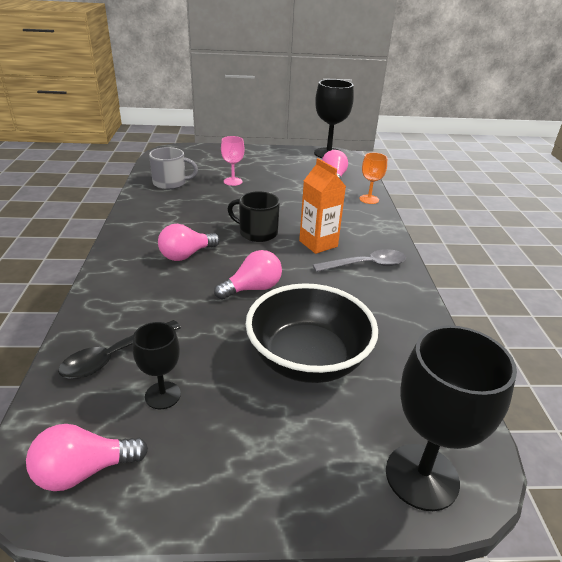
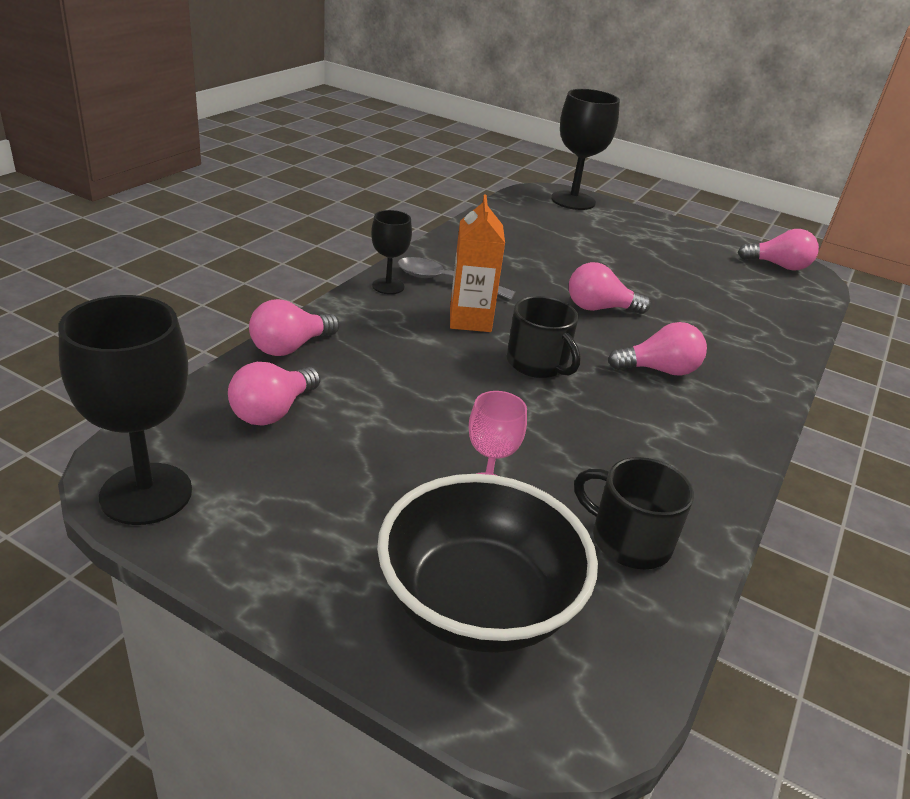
camera: 150 degrees left, 0 degrees up
(115, 356) = (759, 309): black spoon -> none
(162, 395) = (720, 276): black goblet -> black goblet (388, 286)
(170, 183) = (629, 540): grey mug -> black mug
(307, 359) = (592, 252): black bowl -> black bowl (478, 604)
(369, 199) = (290, 347): orange goblet -> pink light bulb

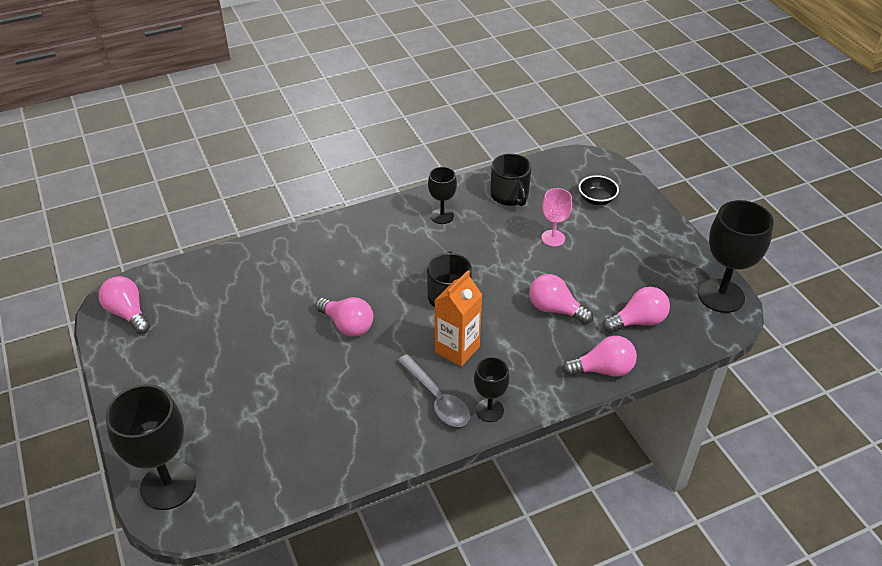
camera: 140 degrees left, 10 degrees up
(478, 604) = (596, 200): black bowl -> black bowl, size x0.44
(659, 370) = (376, 263): pink light bulb -> pink light bulb (555, 309)
(674, 459) = (442, 216): none -> black goblet

